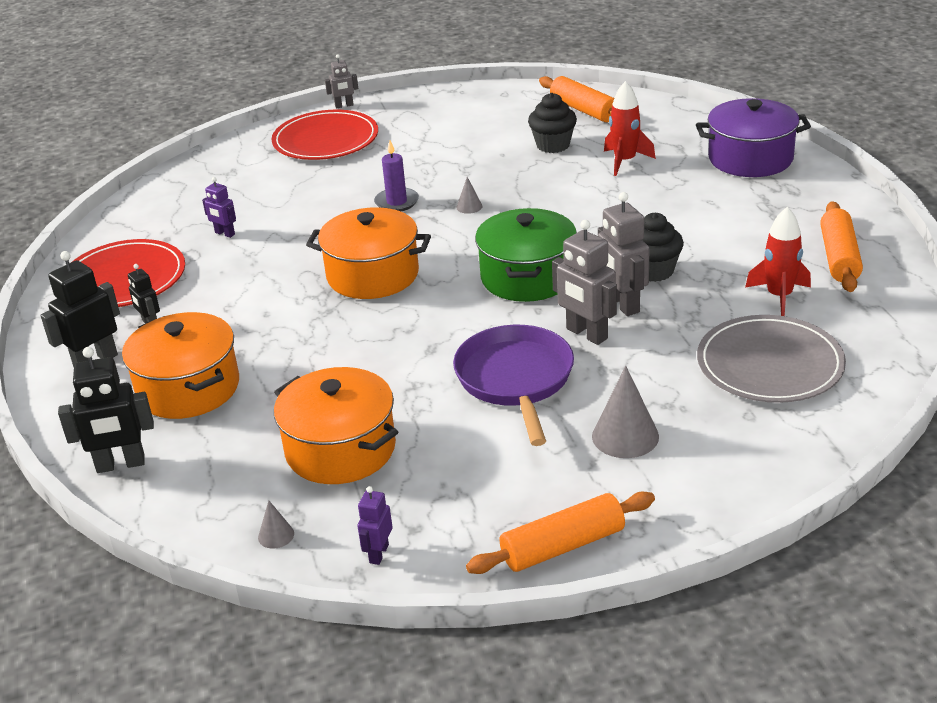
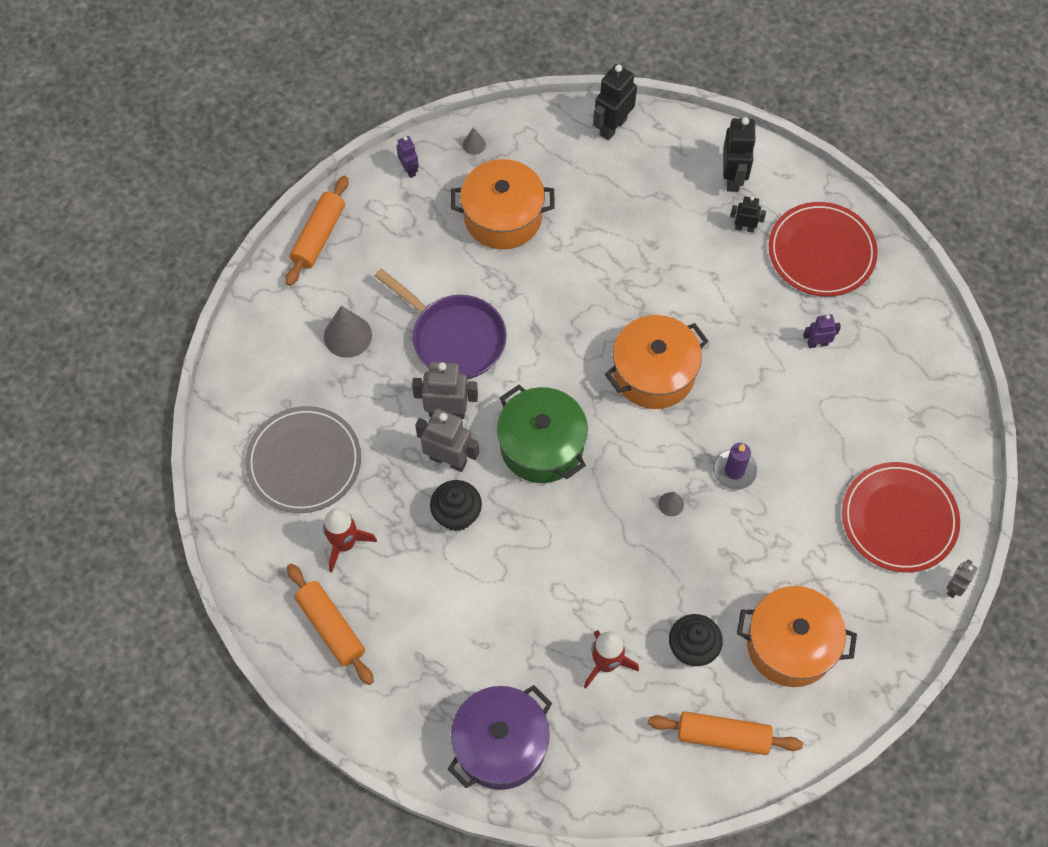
camera: 135 degrees right, 30 degrees up
(188, 388) = (647, 198): orange pot -> orange pot (790, 645)

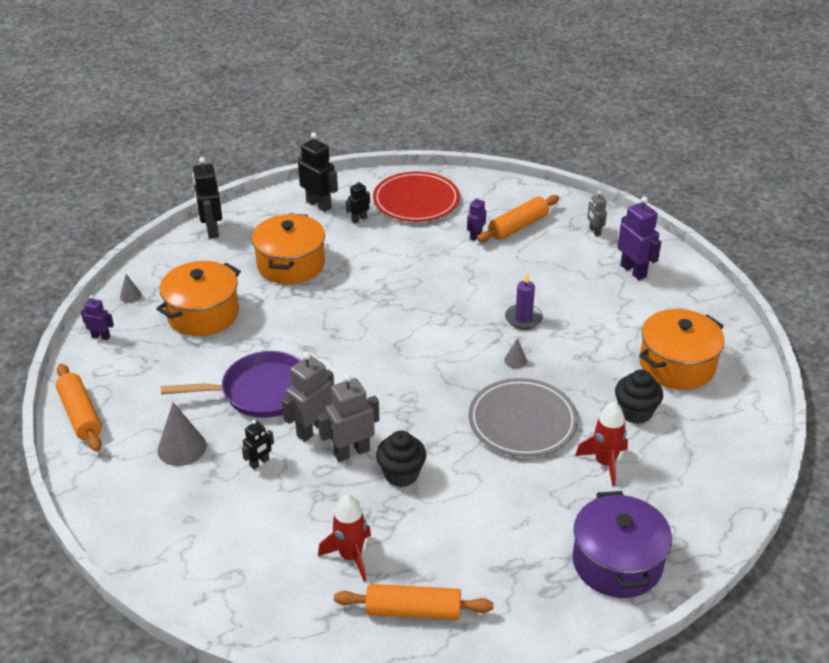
camera: 50 degrees left, 25 degrees down
(304, 461) = (251, 538): grey plate -> grey plate (522, 421)
(380, 403) = (259, 463): none -> black robot
(541, 446) = (399, 397): green pot -> none
(654, 373) = (410, 313): orange pot -> orange pot (291, 264)
(723, 736) = (717, 435): orange rolling pin -> orange rolling pin (518, 226)
(899, 519) = (633, 271): red plate -> purple robot
(953, 587) = (703, 276): grey robot -> grey robot (594, 231)

